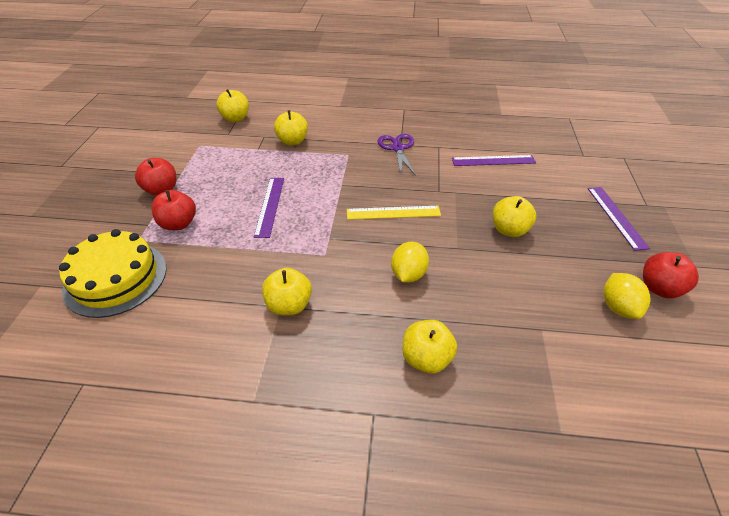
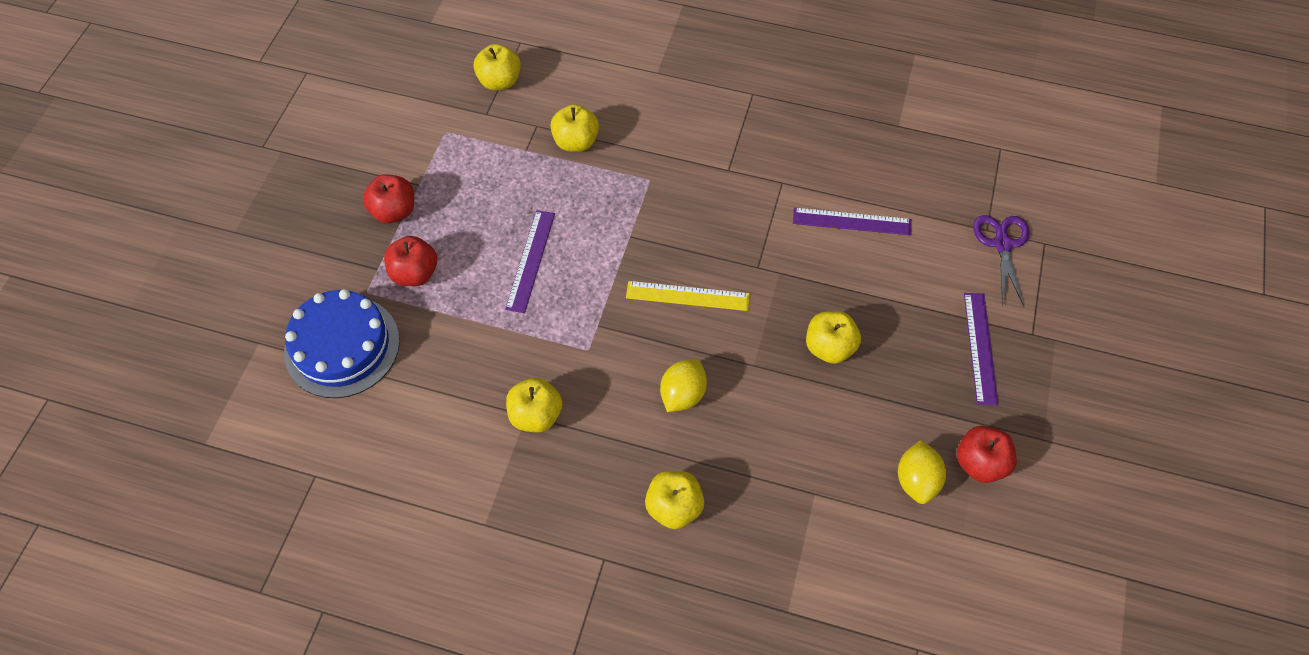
camera: 10 degrees right, 15 degrees up
(116, 278) = (342, 346): yellow cake -> blue cake
(397, 148) = (722, 177): purple scissors -> purple scissors (1002, 244)

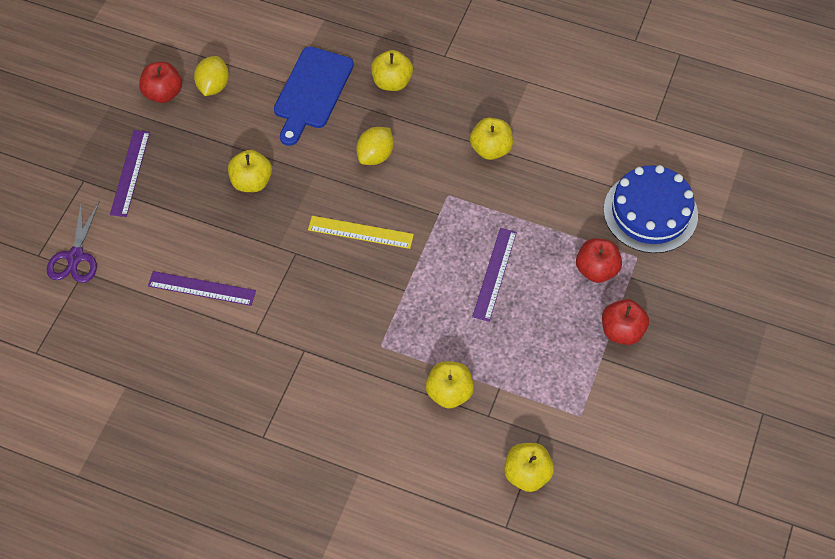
camera: 175 degrees left, 0 degrees up
(781, 482) = (312, 92): none -> blue cutting board

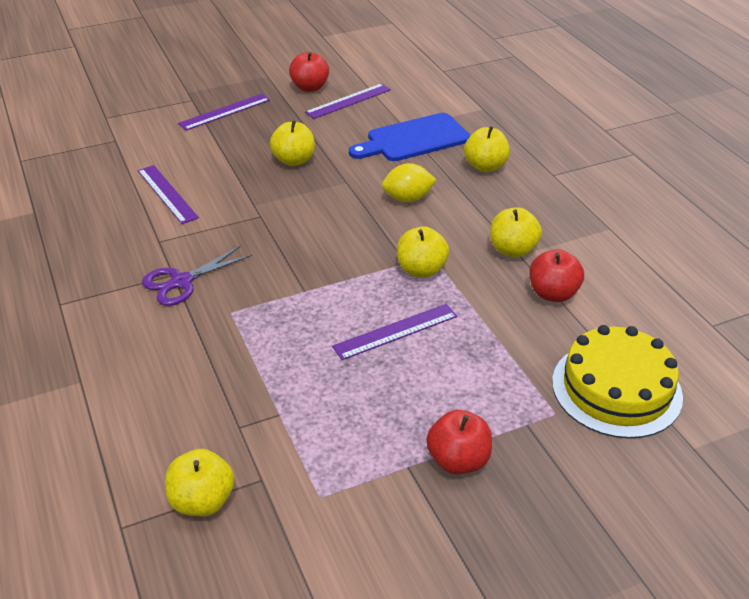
camera: 45 degrees right, 20 degrees down
(75, 257) = (123, 131): purple scissors -> purple scissors (181, 282)
(213, 86) = (348, 101): yellow lemon -> purple ruler
(360, 232) = (326, 234): yellow ruler -> none
(449, 392) = (233, 384): yellow apple -> yellow apple (421, 270)
(596, 270) = (498, 394): red apple -> red apple (553, 294)
(650, 212) = (616, 389): blue cake -> yellow cake

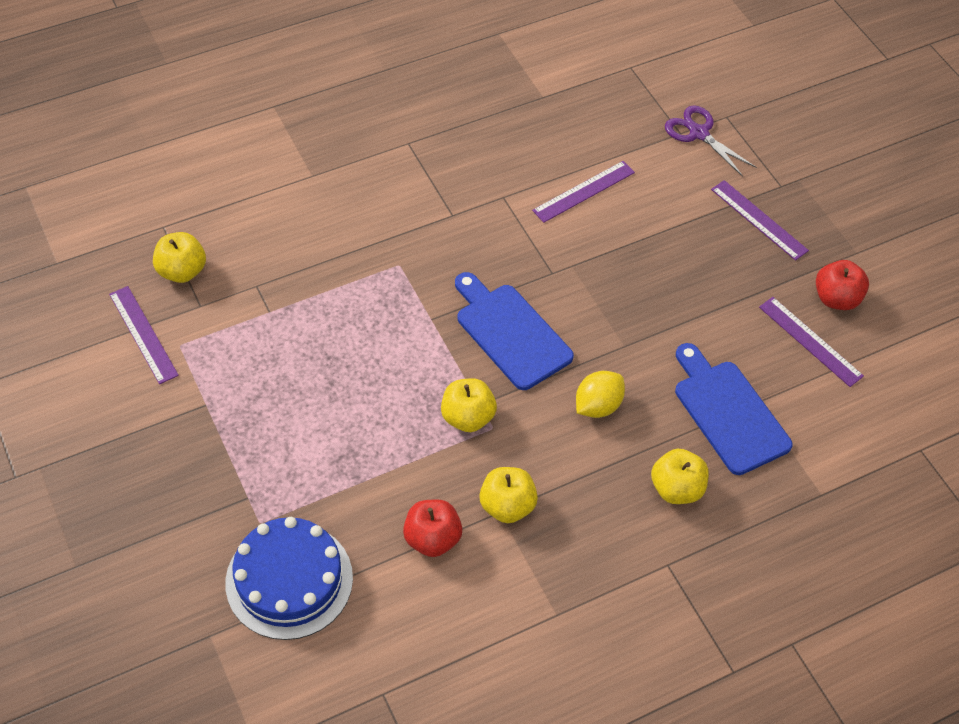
camera: 85 degrees right, 15 degrees up
(181, 282) = (441, 223): purple scissors -> purple scissors (699, 133)
(294, 160) = (662, 294): yellow apple -> none
(326, 242) = (510, 333): none -> blue cutting board
(396, 331) = (372, 395): purple ruler -> purple ruler (143, 334)
(408, 198) = (597, 406): yellow lemon -> yellow lemon turned 60 degrees clockwise
(458, 460) = (209, 441): red apple -> none
(616, 389) = (289, 580): yellow cake -> blue cake

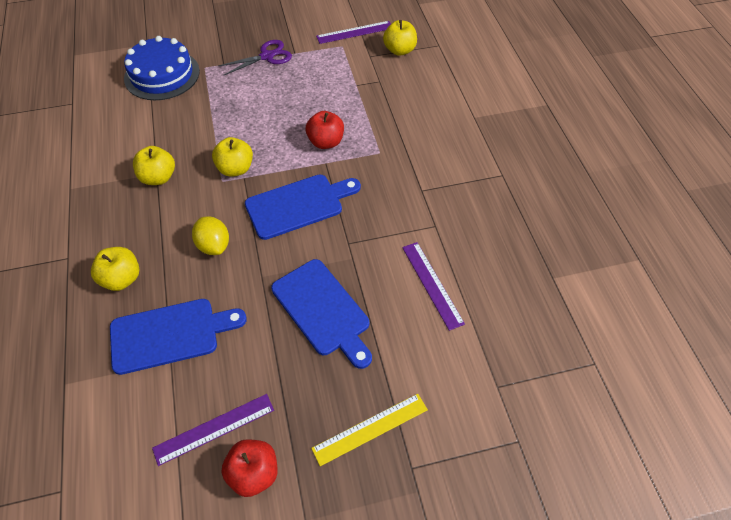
camera: 105 degrees right, 0 degrees up
(432, 539) = (155, 137): red apple -> red apple (326, 142)
(648, 279) = (323, 310): none -> blue cutting board
(699, 133) = (495, 404): purple scissors -> purple scissors (267, 56)
(759, 220) = (370, 428): purple ruler -> yellow ruler

